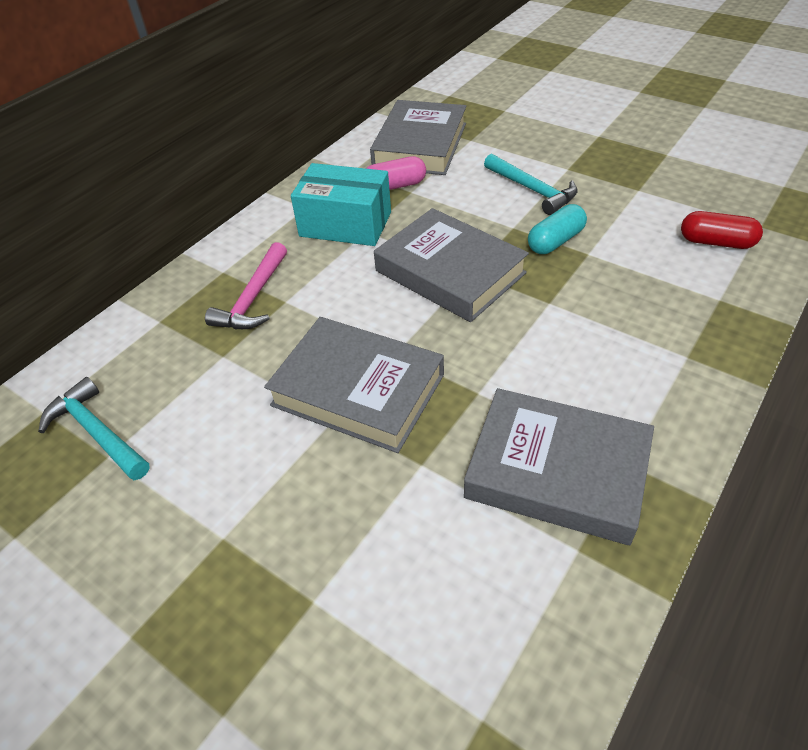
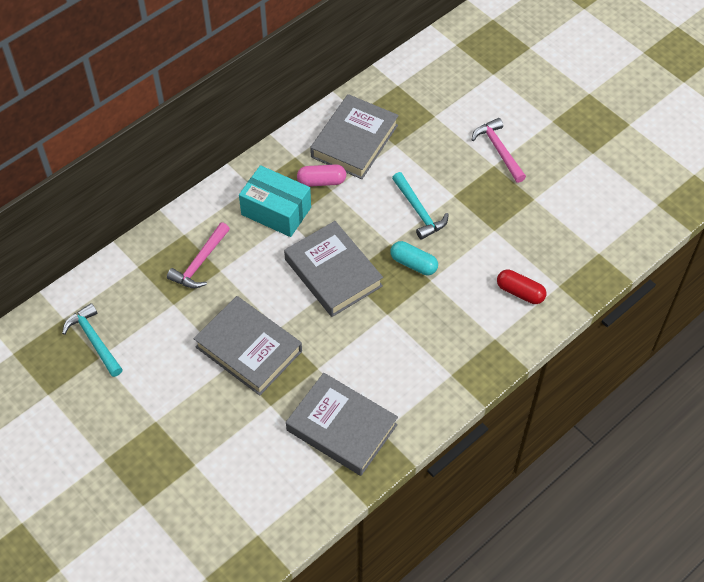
camera: 10 degrees right, 10 degrees up
(555, 241) = (413, 264): turquoise capsule -> turquoise capsule turned 60 degrees clockwise
(596, 123) = (498, 150): none -> pink hammer

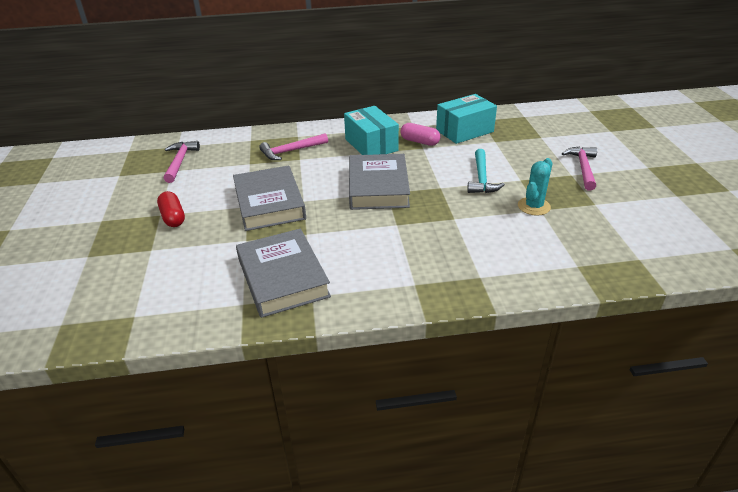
camera: 35 degrees right, 20 degrees down
(94, 340) = (180, 162): turquoise hammer -> pink hammer
(354, 141) = (464, 131): grey book -> turquoise box
(413, 264) = (448, 204): turquoise capsule -> none
(486, 228) = (534, 206): none -> turquoise cactus
(520, 292) = (532, 255): red capsule -> red capsule (173, 217)

